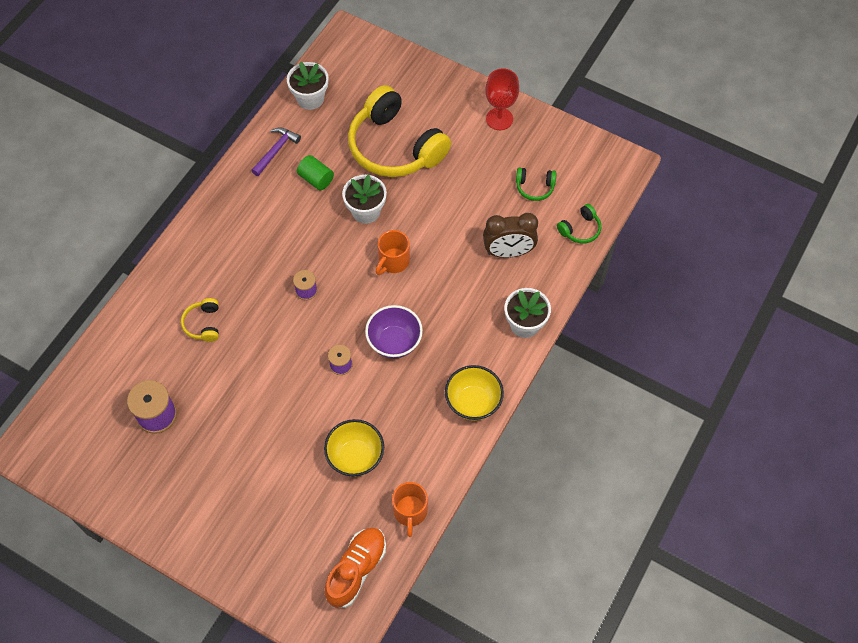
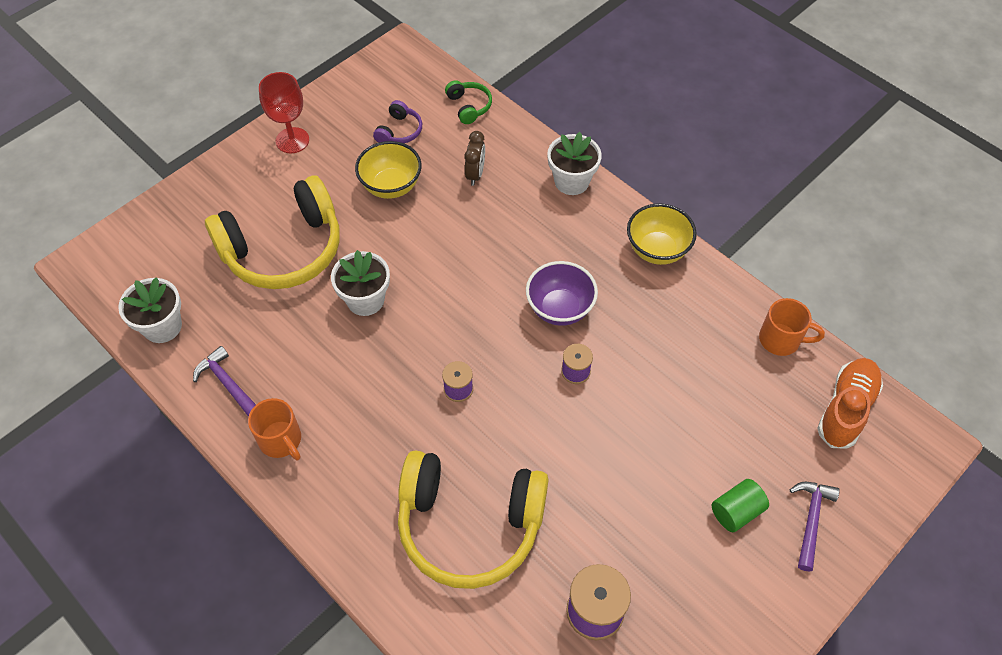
camera: 75 degrees left, 5 degrees down
(203, 324) = (469, 525): yellow headphones -> yellow headphones, size x2.39
(253, 551) = (811, 520): none -> purple hammer
(316, 179) = (294, 345): green cylinder -> green cylinder (736, 511)
(355, 457) = (702, 381): yellow bowl -> yellow bowl (391, 186)
(356, 570) = (846, 409): orange shoe -> orange shoe turned 75 degrees clockwise
(393, 261) = (448, 286): orange mug -> orange mug (281, 440)
(508, 252) = (475, 174): brown clock -> brown clock, size x0.63
(534, 187) = (399, 131): green headphones -> purple headphones

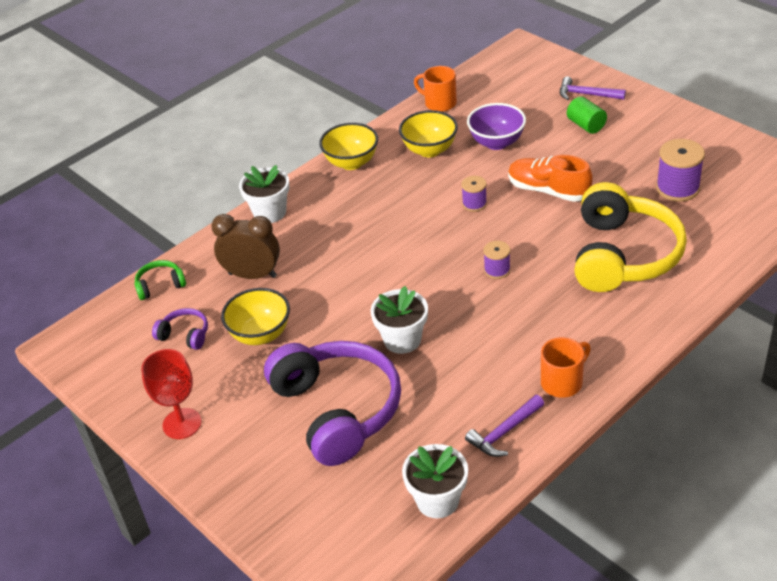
camera: 85 degrees left, 15 degrees down
(284, 249) = (337, 410): yellow headphones -> purple headphones
(475, 174) = (252, 275): brown clock -> brown clock, size x1.58
(560, 309) = (412, 215): purple bowl -> purple bowl (496, 143)
(681, 327) = (429, 150): none -> yellow bowl
(781, 339) = (439, 103): orange mug -> orange mug turned 75 degrees counterclockwise
(846, 409) = (497, 77): orange shoe -> orange shoe (548, 190)

